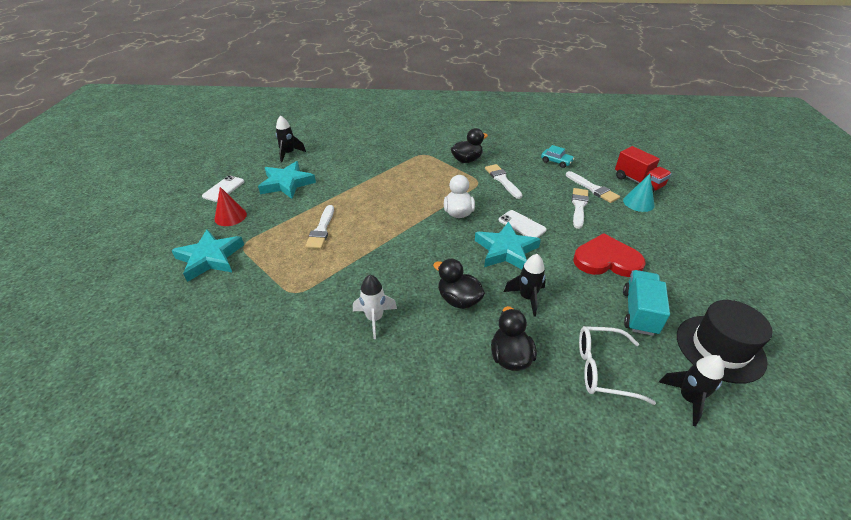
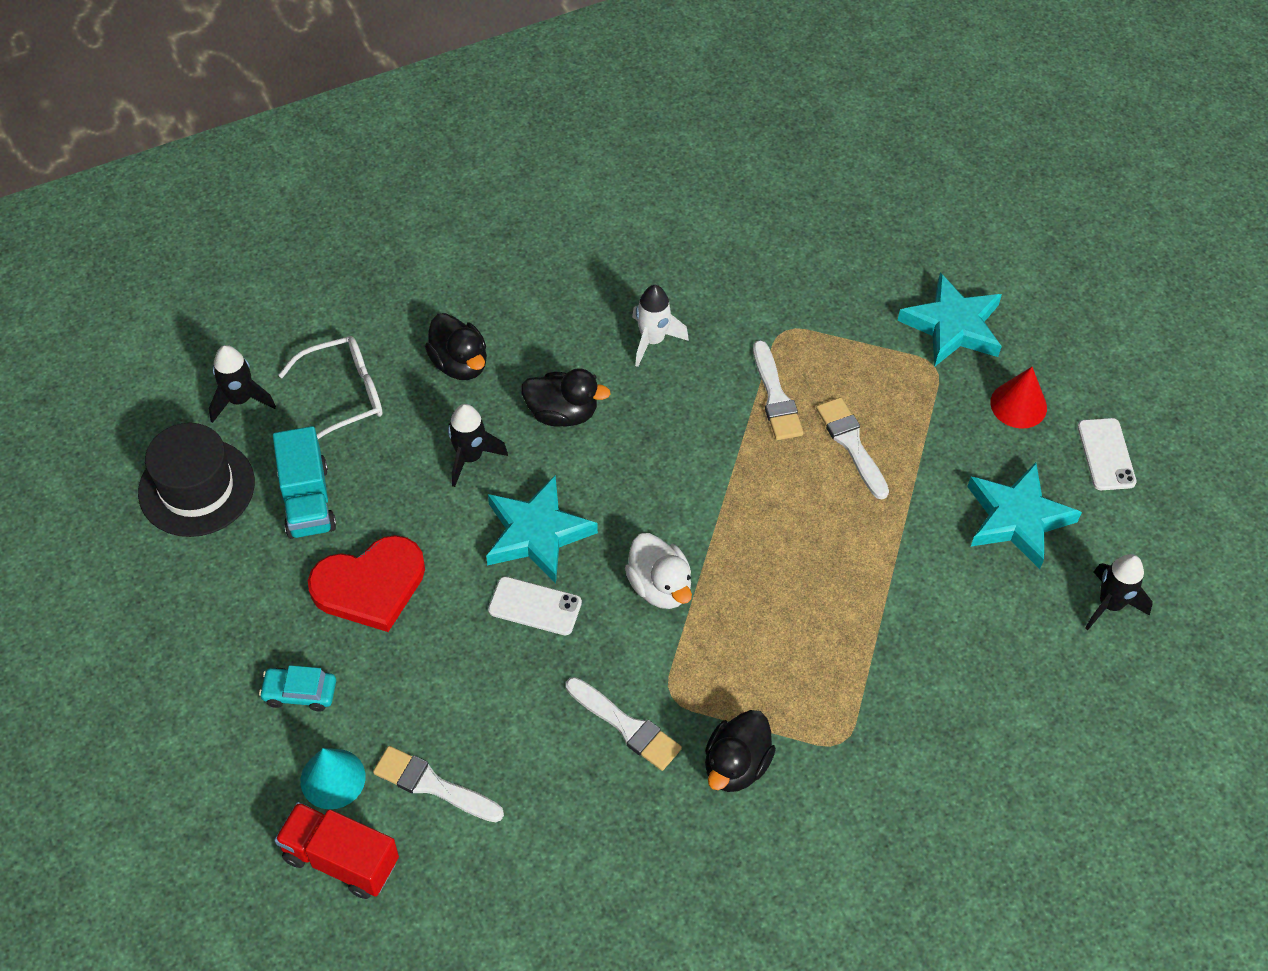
camera: 150 degrees right, 15 degrees up
(556, 162) = (539, 858): turquoise car -> turquoise car (300, 693)
(579, 206) = (447, 710): white brush -> white brush (775, 397)

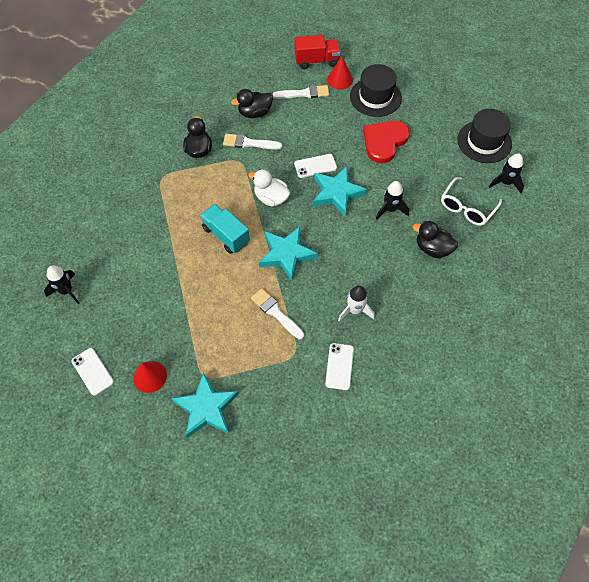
camera: 150 degrees right, 5 degrees up
(300, 693) = (375, 97): turquoise car -> black hat
(307, 500) = (438, 159): turquoise truck -> turquoise truck (226, 235)
(333, 778) = (340, 79): turquoise cone -> red cone
(562, 413) = (368, 250): black duck -> black duck (254, 113)
(730, 284) = (339, 366): none -> white phone
(851, 444) = (225, 307): white brush -> none
(1017, 518) = (126, 311): turquoise star -> turquoise star (286, 254)

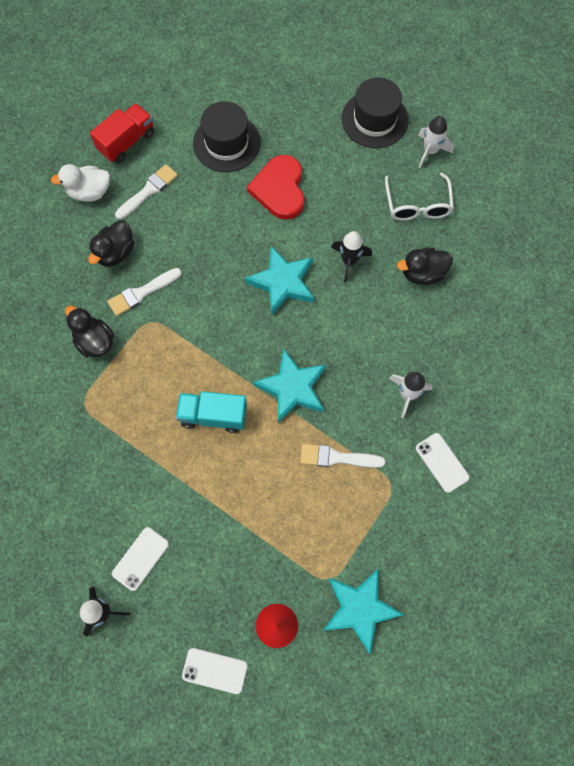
camera: 40 degrees left, 10 degrees up
(271, 198) = (222, 338): white duck -> white duck (89, 192)
(315, 166) = (235, 268): white phone -> white phone (140, 558)
(340, 79) = (171, 147): red cone -> none
(505, 183) = (430, 151): black rocket -> white rocket

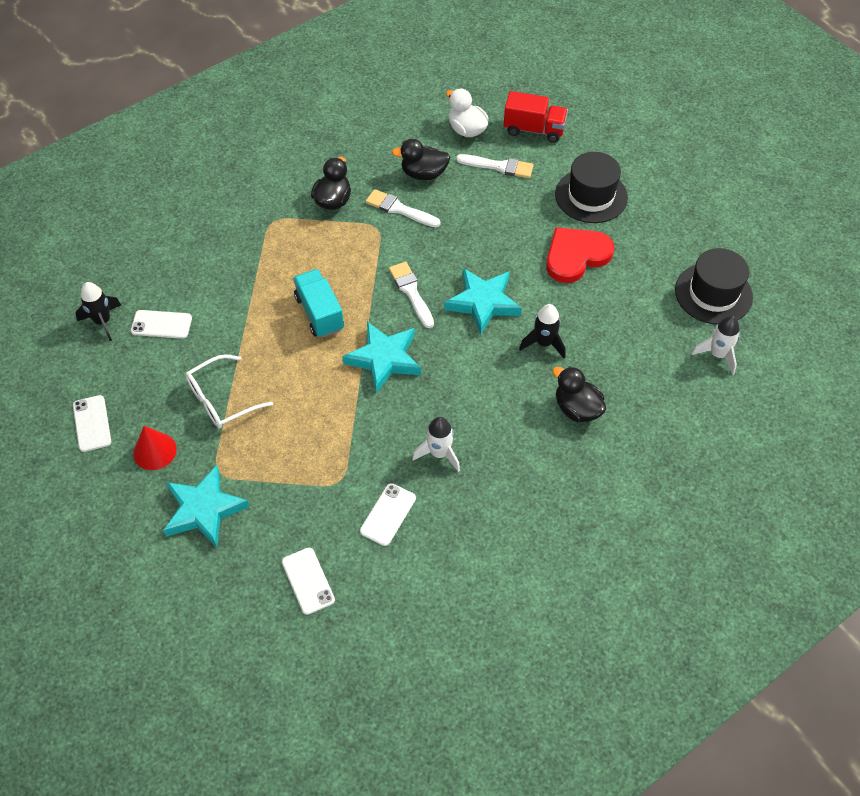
camera: 60 degrees right, 15 degrees down
(337, 457) = (338, 425): white brush -> white brush (411, 292)
(417, 205) = (648, 371): white glasses -> white glasses (221, 400)
(469, 554) = (308, 581): none -> white phone

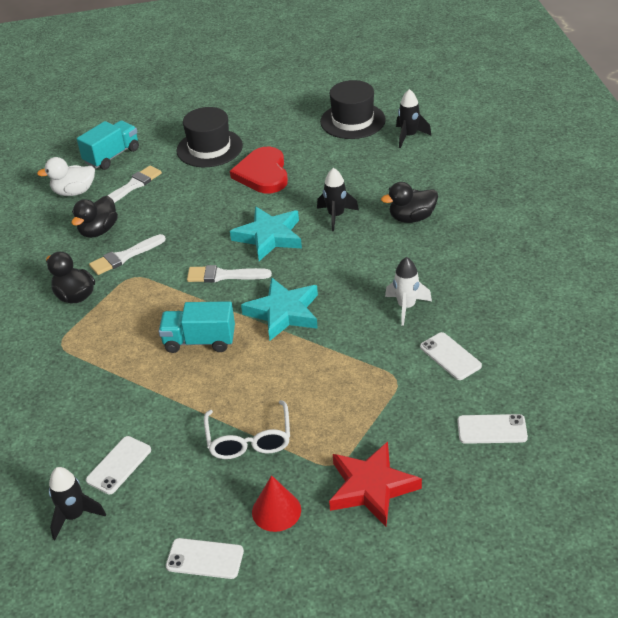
camera: 60 degrees left, 15 degrees down
(204, 509) = (371, 487): turquoise star -> red star
(534, 129) = (112, 156): red truck -> turquoise truck
(718, 355) = (409, 136): white rocket -> black rocket

